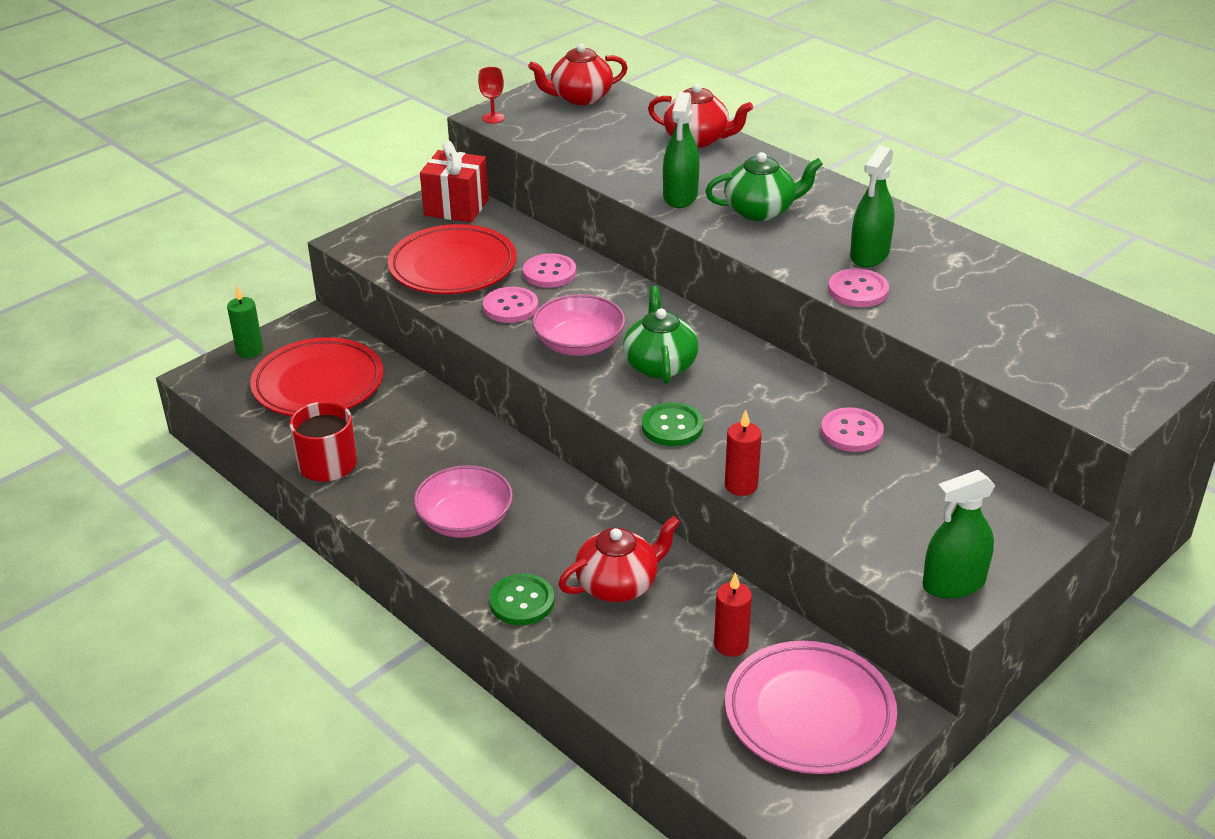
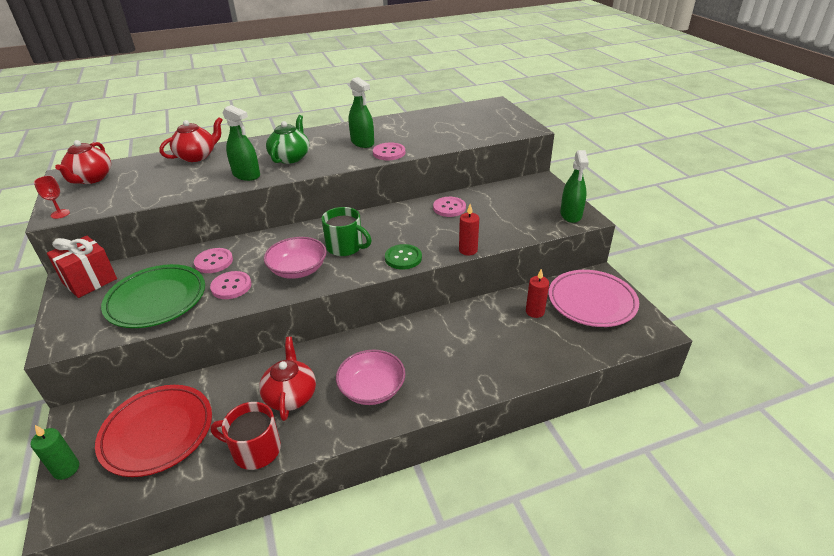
camera: 65 degrees left, 0 degrees up
(453, 266) = (156, 300): red plate -> green plate
(522, 601) = (461, 383): green button -> none
(618, 584) = (469, 338): red teapot -> red teapot (291, 396)
(660, 365) = (345, 247): green teapot -> green mug

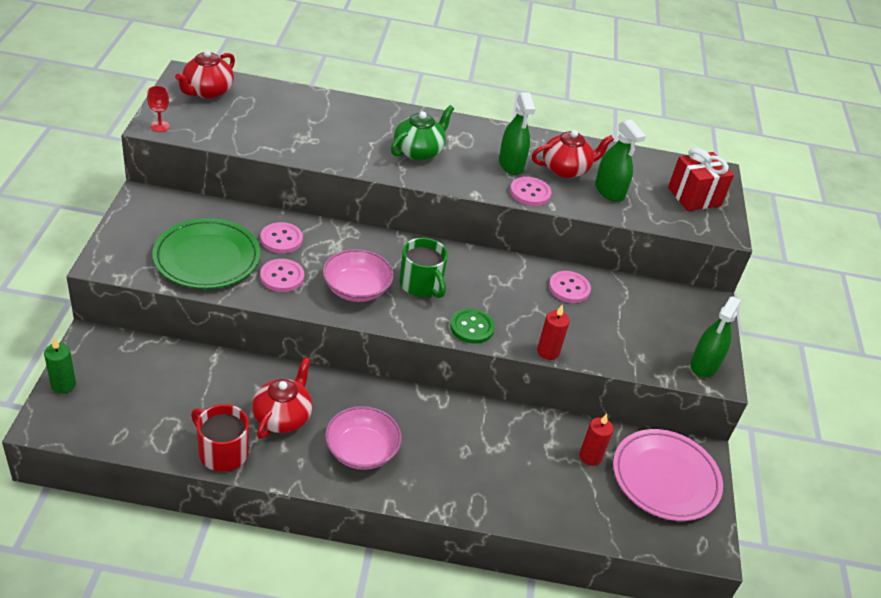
camera: 20 degrees right, 5 degrees up
(90, 281) = (159, 207): red gift -> red gift (694, 197)
(157, 432) = (150, 390): red plate -> none
(197, 156) = (324, 106): red teapot -> red teapot (566, 169)
(246, 175) = (359, 155): green spray bottle -> green spray bottle (609, 191)

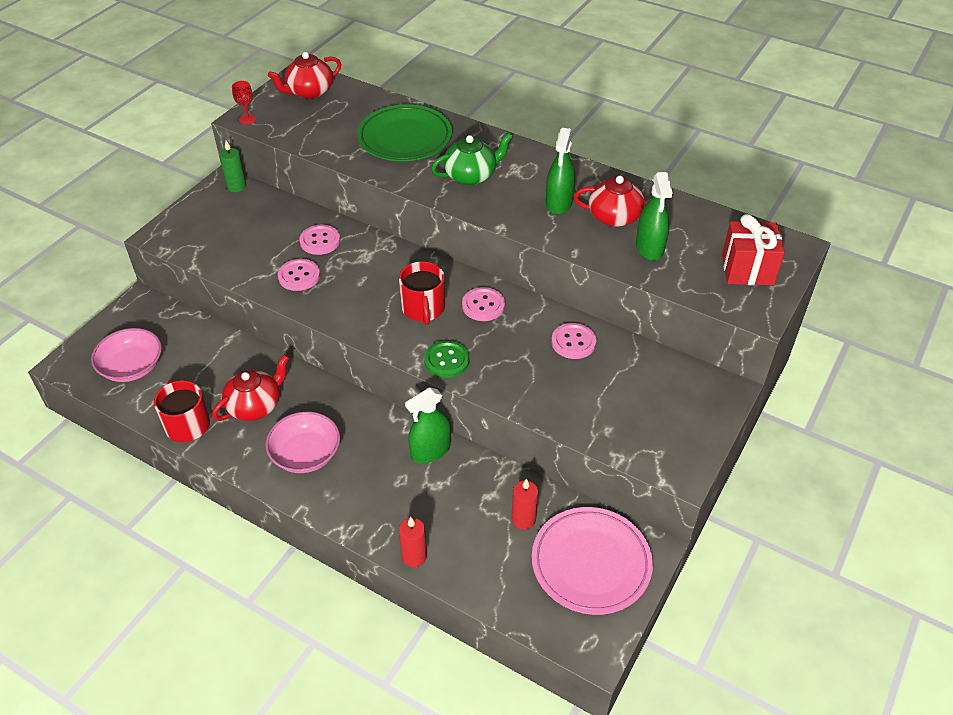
camera: 30 degrees right, 5 degrees up
(63, 385) = (97, 335): green candle -> green candle (236, 186)
(207, 258) = (245, 247): green plate -> green plate (405, 138)
(356, 289) = (359, 300): pink bowl -> pink bowl (132, 367)
(421, 284) = (423, 308): green mug -> red mug
(530, 193) = (559, 235): pink button -> pink button (483, 305)
(548, 352) = (509, 402): red candle -> red candle (414, 556)
(704, 365) = (674, 455): green spray bottle -> green spray bottle (430, 451)

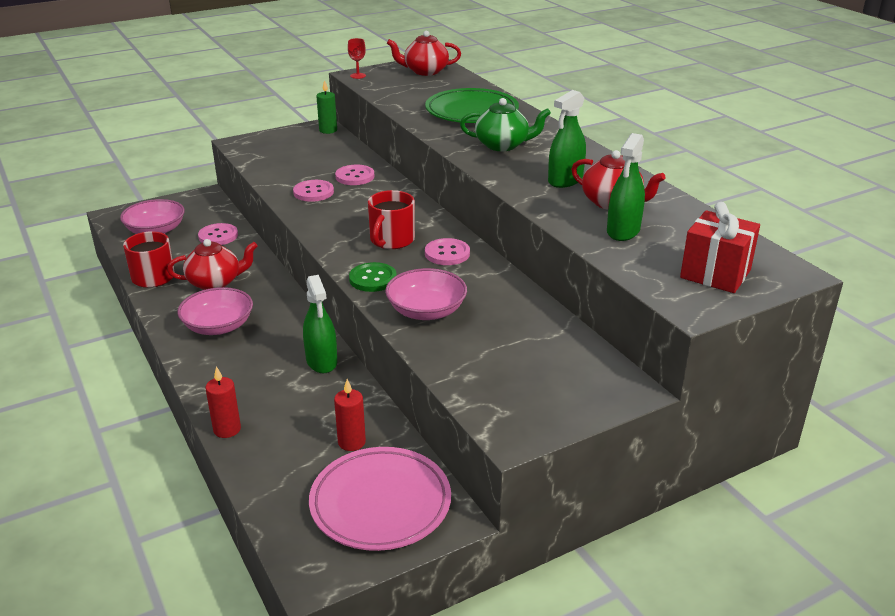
camera: 30 degrees right, 15 degrees down
(430, 451) = (321, 361): green spray bottle -> green spray bottle turned 105 degrees counterclockwise
(520, 377) = (426, 311): none -> pink bowl
(573, 342) = (505, 303): pink button -> pink button (218, 236)

